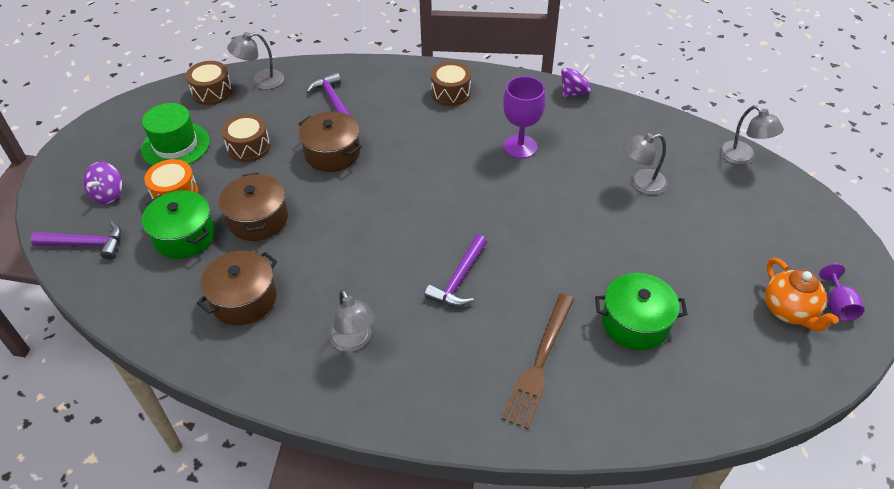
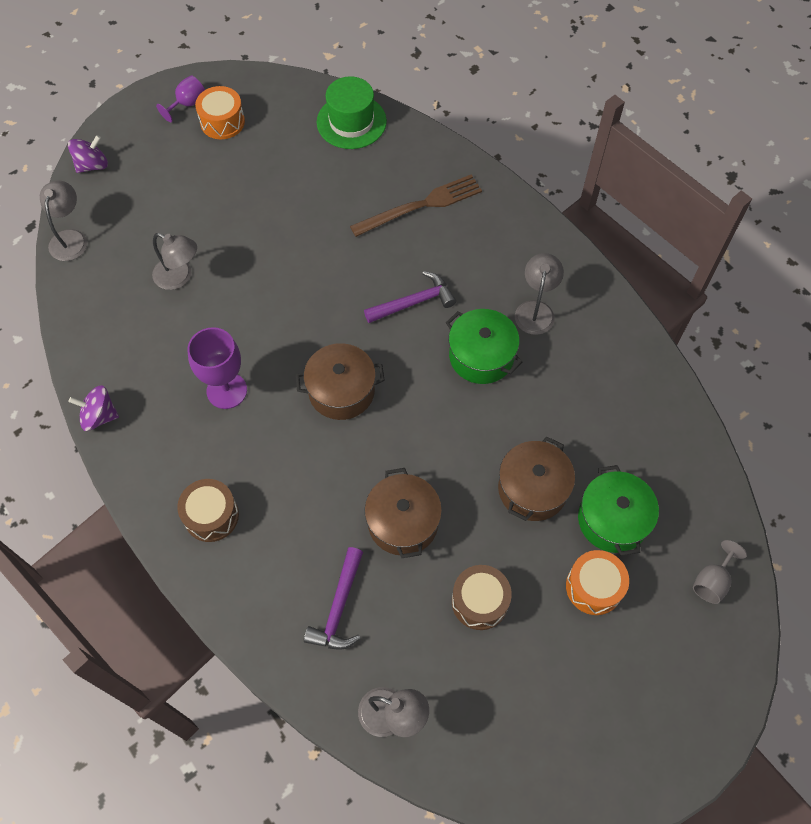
camera: 140 degrees left, 15 degrees up
(86, 244) = (712, 581): purple hammer -> grey goblet
(108, 194) = (664, 642): purple spinning top -> purple spinning top (92, 165)
(176, 145) = (556, 669): green hat -> green hat (351, 122)
(212, 92) = (462, 743): brown drum -> none
(244, 299) = (597, 408): brown pot -> brown pot (341, 391)
(635, 323) = (328, 184): green pot -> green pot (481, 356)
(789, 311) = (222, 122): orange teapot -> orange drum

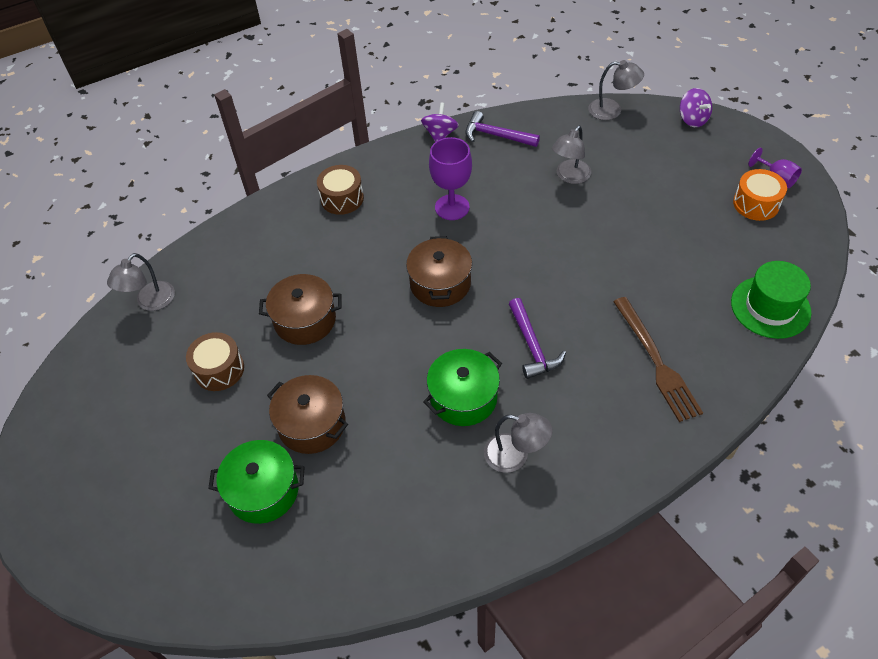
camera: 100 degrees right, 10 degrees down
(339, 608) = (244, 273): purple hammer -> purple hammer (496, 135)
(594, 587) = (203, 462): orange drum -> none
(712, 581) = (175, 574): grey goblet -> none

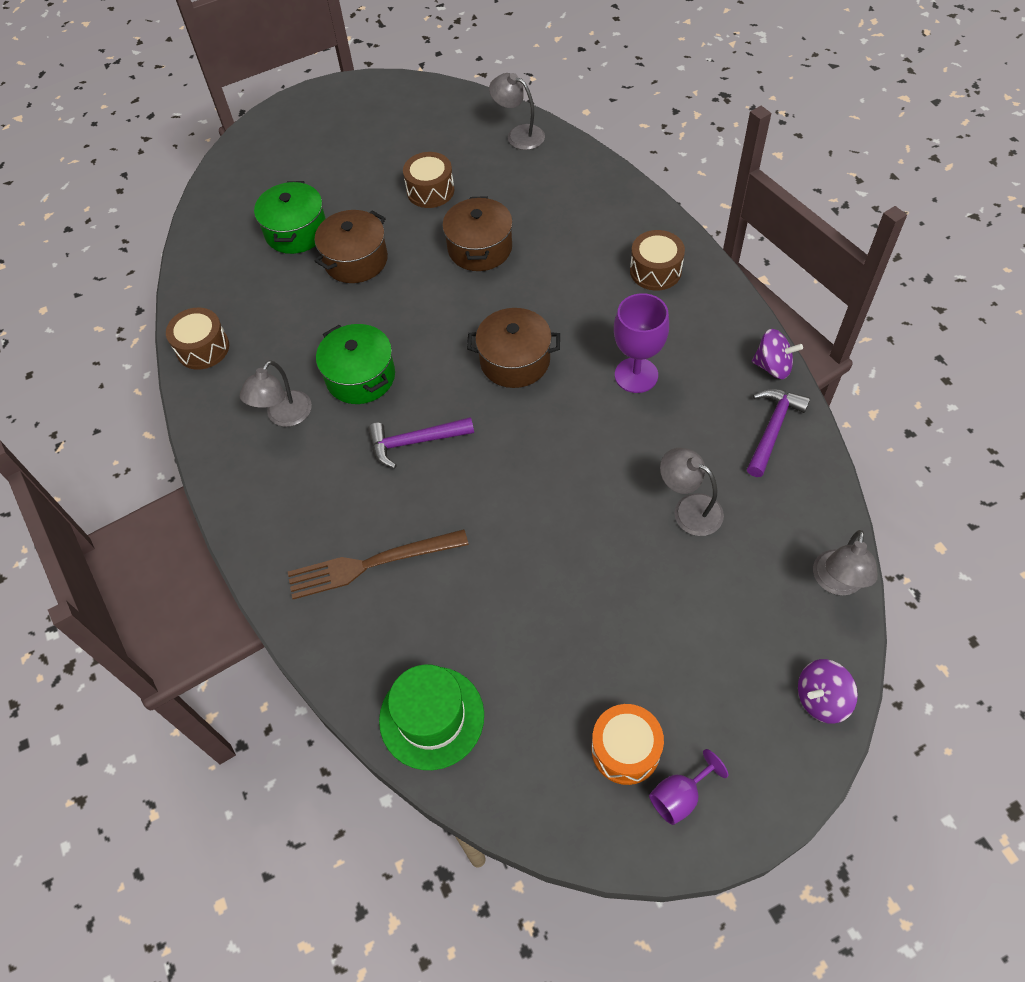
camera: 95 degrees right, 5 degrees up
(432, 555) = (203, 348): none -> brown drum

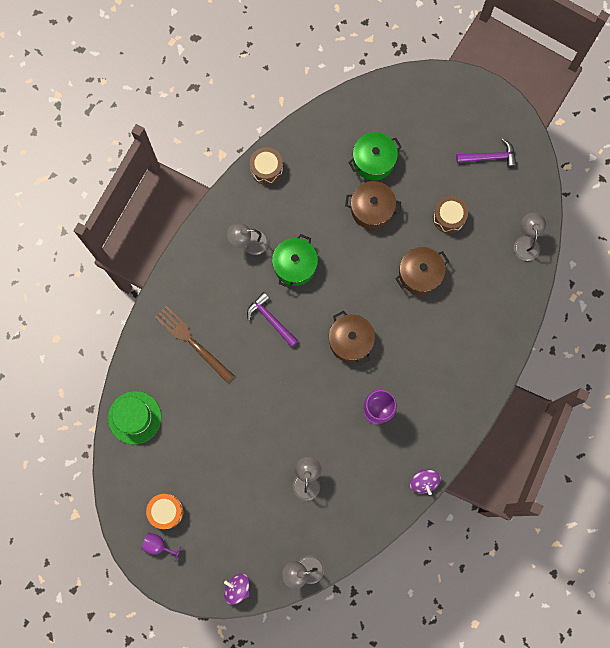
camera: 55 degrees right, 20 degrees up
(655, 271) = (458, 384): brown drum -> none
(772, 429) = (380, 500): purple hammer -> purple hammer (490, 157)

